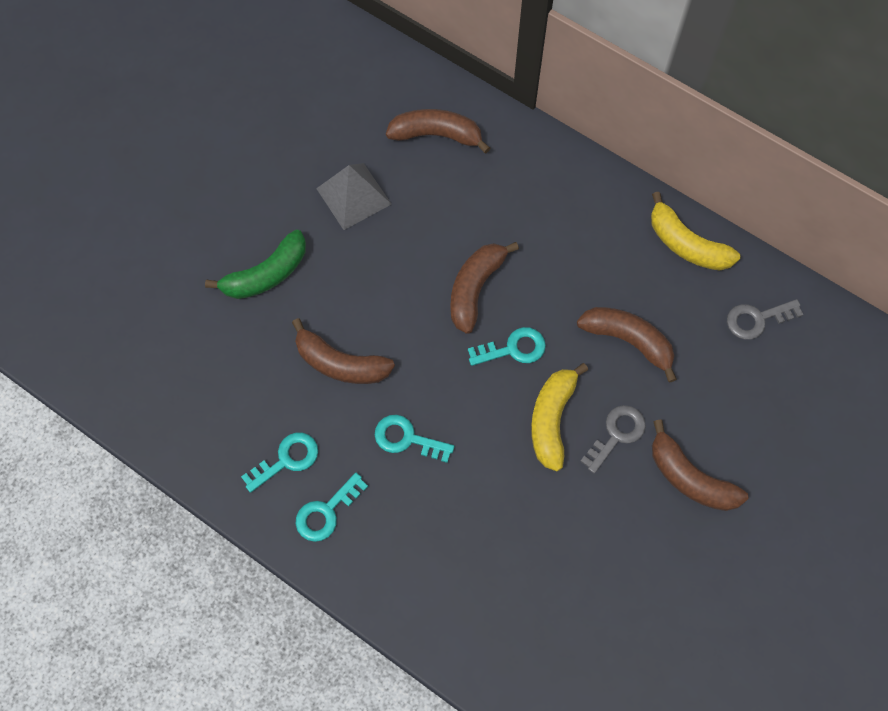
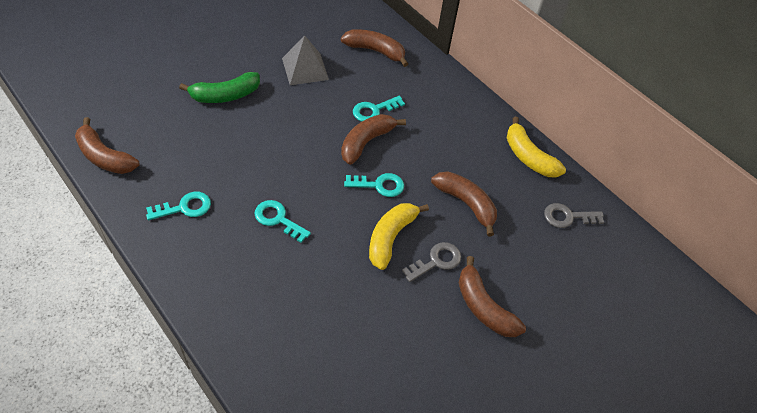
camera: 10 degrees right, 15 degrees down
(326, 512) = (197, 249): turquoise key -> turquoise key (374, 110)
(340, 363) = (251, 160): brown banana -> brown banana (104, 157)

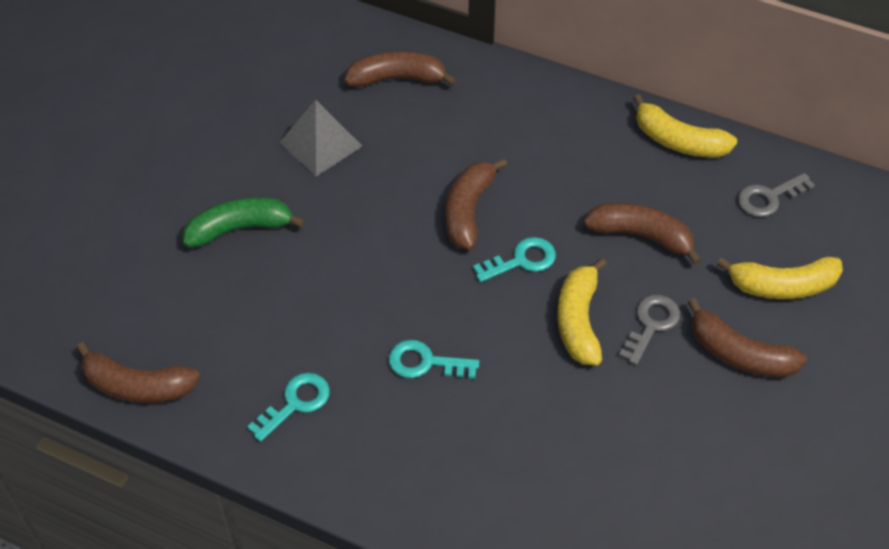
camera: 20 degrees left, 0 degrees up
(225, 95) = (240, 229): green banana -> green banana turned 150 degrees counterclockwise
(374, 110) = (450, 163): turquoise key -> none
(541, 277) = (782, 286): none -> yellow banana

